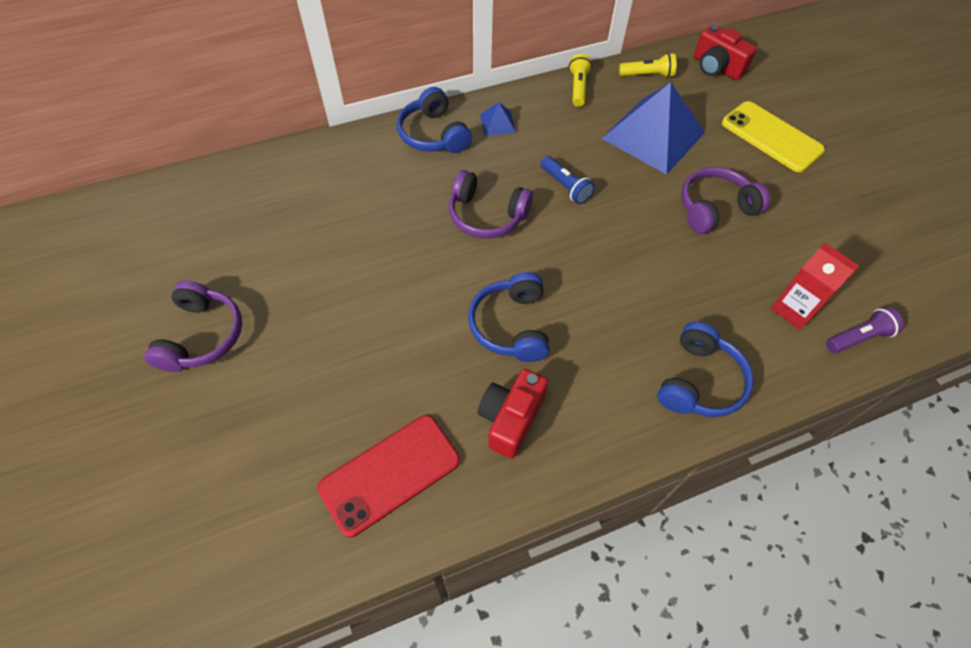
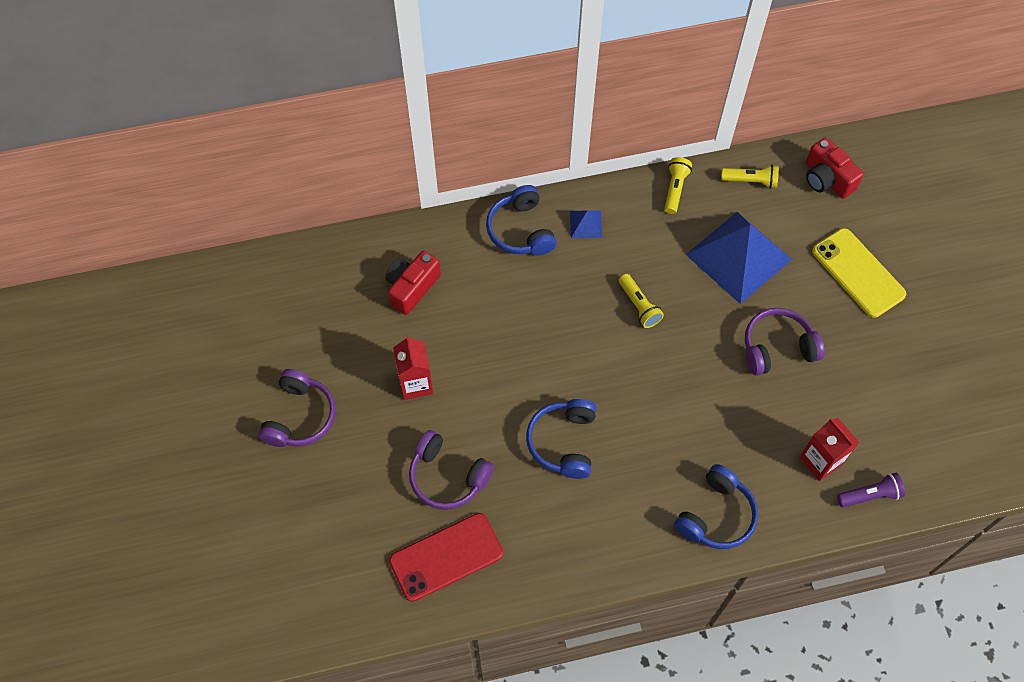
camera: 10 degrees right, 5 degrees up
(336, 285) = (416, 383): none -> red carton
(486, 215) = (559, 328): purple headphones -> purple headphones (447, 477)
(510, 418) = (549, 525): red camera -> red camera (412, 288)
(565, 187) = (639, 306): blue flashlight -> yellow flashlight

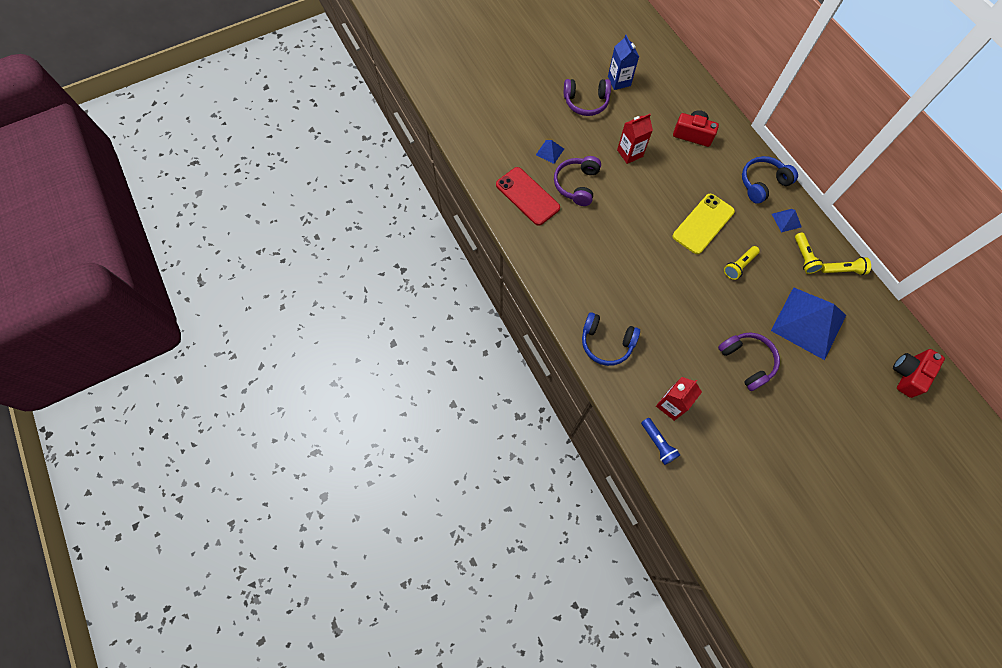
camera: 75 degrees right, 5 degrees up
(277, 355) = (619, 81): none -> blue carton
(374, 499) = (550, 151): none -> blue pyramid
(563, 442) = (623, 242): blue headphones -> none
(751, 181) = (877, 320): yellow flashlight -> yellow flashlight (804, 257)
(858, 273) = (836, 410): yellow phone -> yellow phone (703, 224)
(870, 495) = (658, 443): purple flashlight -> blue flashlight

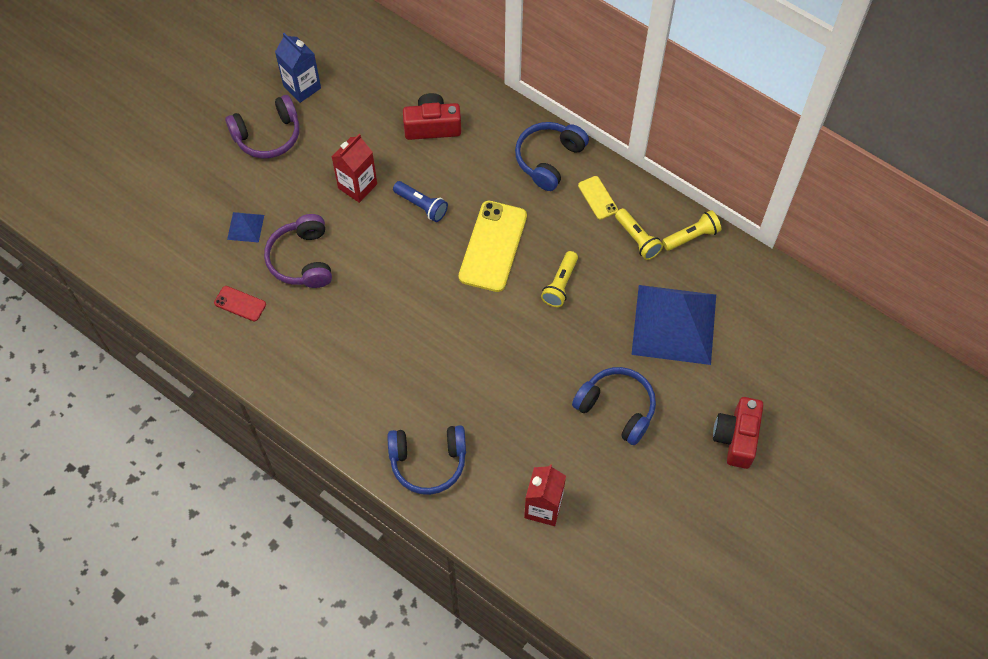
camera: 25 degrees left, 5 degrees down
(527, 196) = (240, 303): red phone -> red phone, size x0.49
(658, 443) = (546, 565): blue flashlight -> blue flashlight (421, 206)
(747, 361) = (617, 408): purple headphones -> blue headphones
(786, 220) = (597, 198): blue pyramid -> yellow phone
(908, 374) = (816, 339): red camera -> red camera (736, 438)

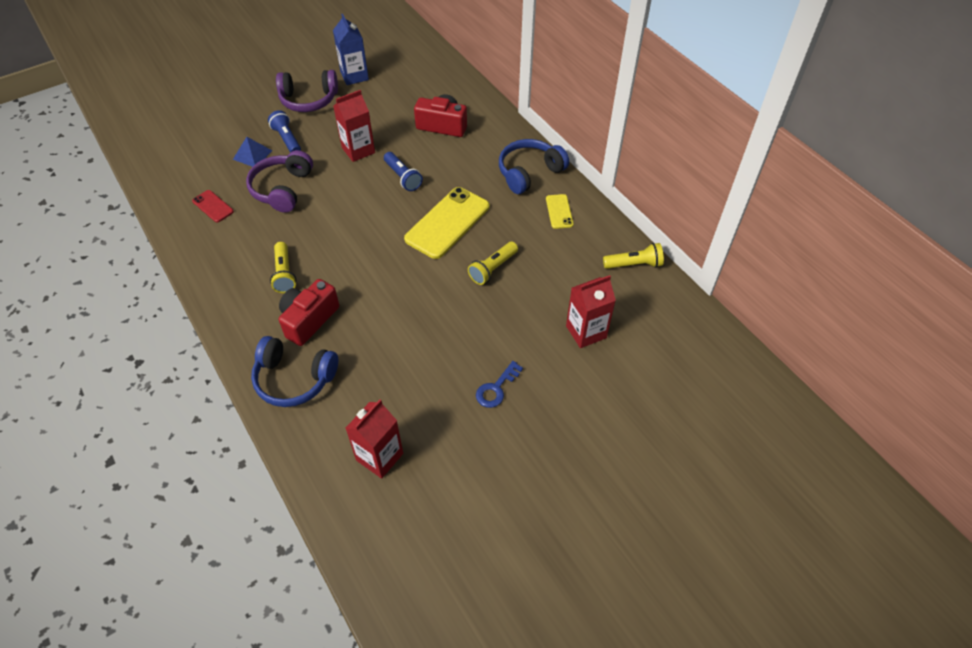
camera: 20 degrees right, 10 degrees down
(272, 195) = (287, 139): none -> blue flashlight
(617, 408) = (496, 388): blue headphones -> blue key
(637, 239) = (581, 253): yellow flashlight -> yellow flashlight (284, 274)
(674, 324) = (586, 332): blue pyramid -> red carton
(736, 438) = (606, 455): red camera -> red camera (309, 320)

